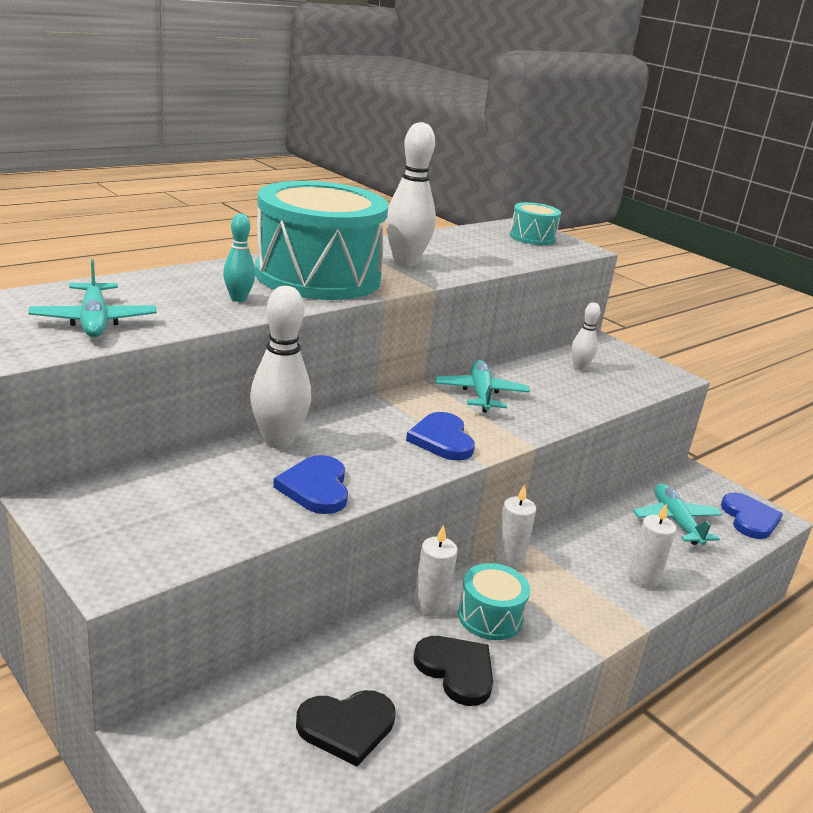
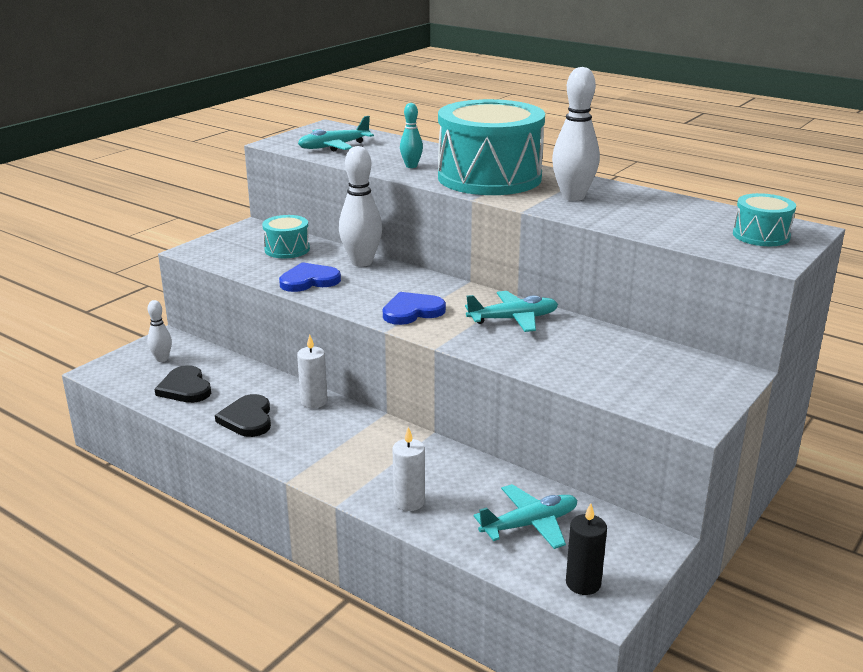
camera: 80 degrees right, 0 degrees up
(456, 670) = (247, 419): black heart -> black heart turned 135 degrees clockwise
(490, 617) = (312, 427): turquoise drum -> turquoise drum (287, 249)
(508, 560) = (392, 429): white candle -> none
(579, 367) = (639, 362): white bowling pin -> white bowling pin (162, 359)
(749, 519) = (583, 583): blue heart -> black candle

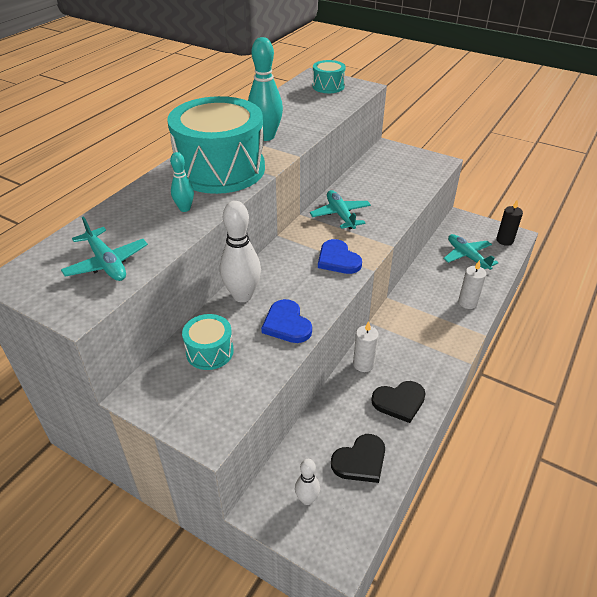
camera: 95 degrees left, 15 degrees up
(573, 197) = (266, 136): white bowling pin -> turquoise bowling pin

